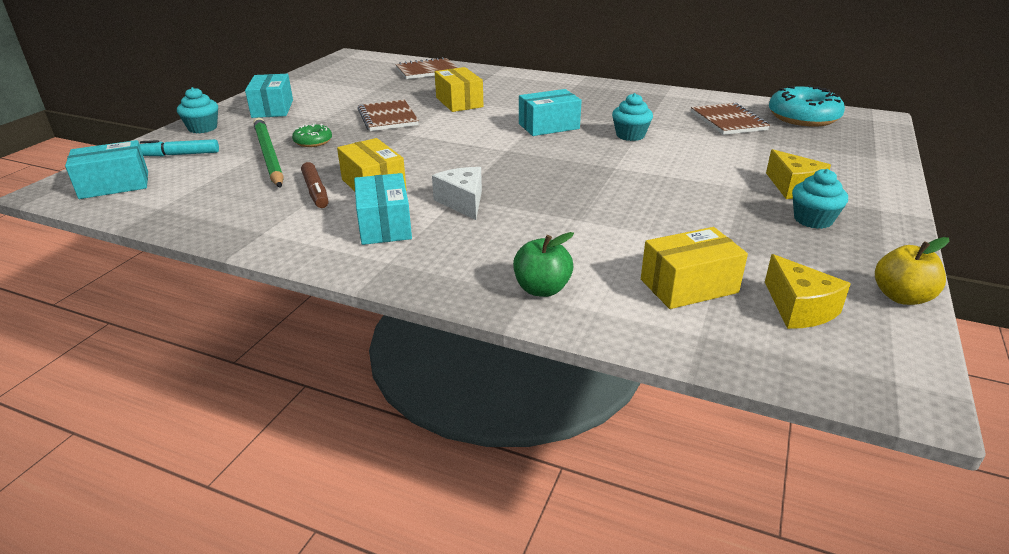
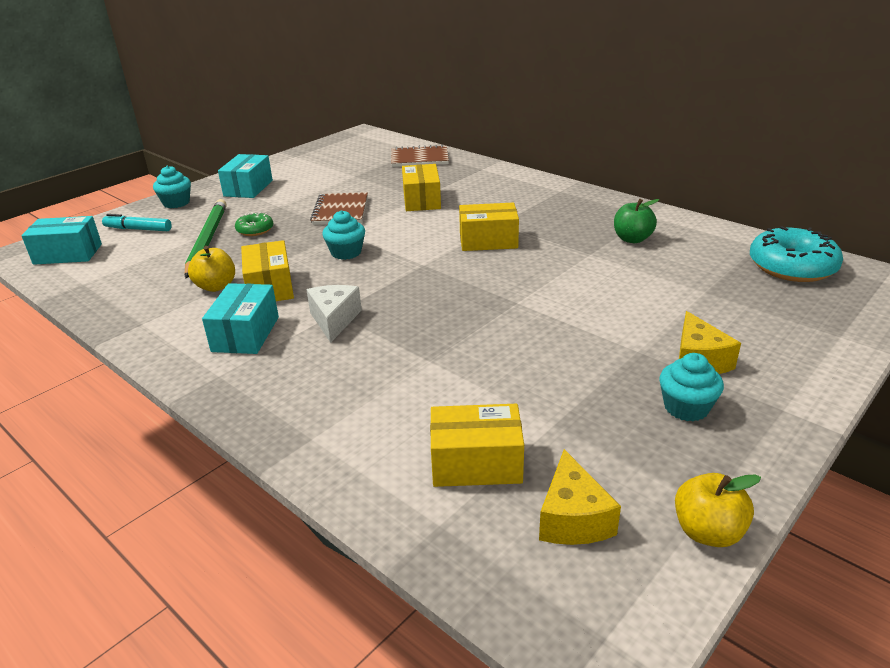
camera: 20 degrees right, 0 degrees up
(315, 192) = (216, 286): brown marker -> yellow apple
(542, 289) = (329, 435): green apple -> green apple (632, 239)
(549, 126) = (488, 241): turquoise box -> yellow box
(630, 135) = (565, 264): turquoise cupcake -> turquoise cupcake (346, 252)
(728, 121) = (693, 260): brown notebook -> none

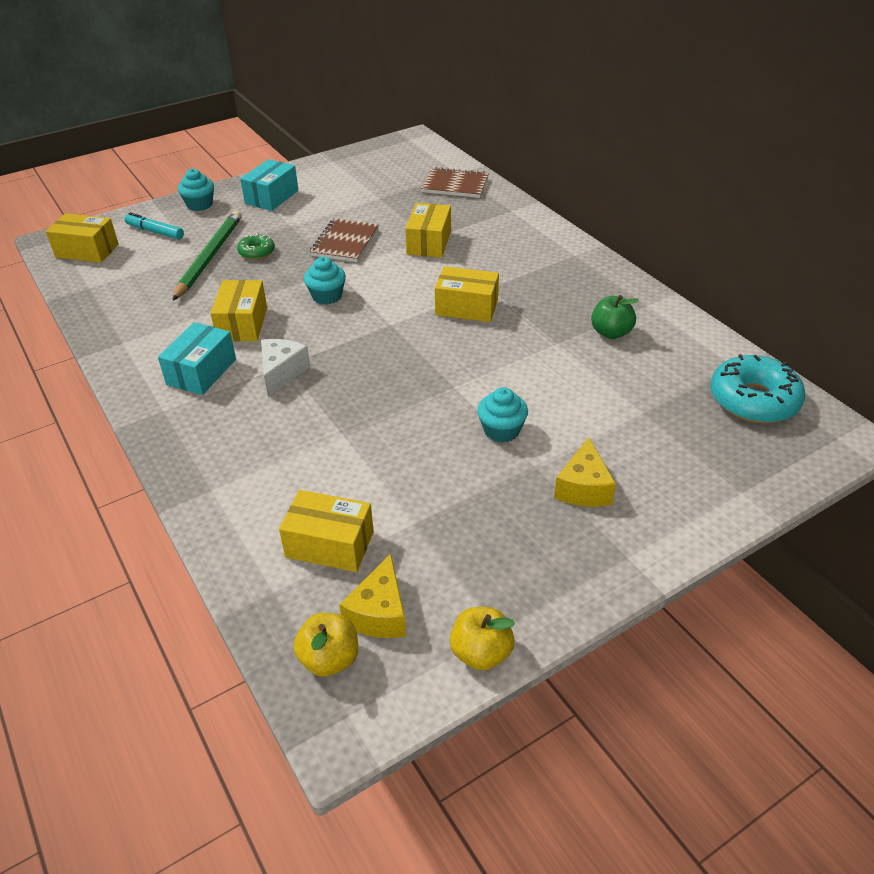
camera: 15 degrees right, 10 degrees up
(68, 254) = (87, 251): turquoise box -> yellow box
(216, 286) = (197, 313): yellow apple -> yellow apple (329, 659)
(686, 407) = (539, 534): turquoise cupcake -> turquoise cupcake (501, 430)

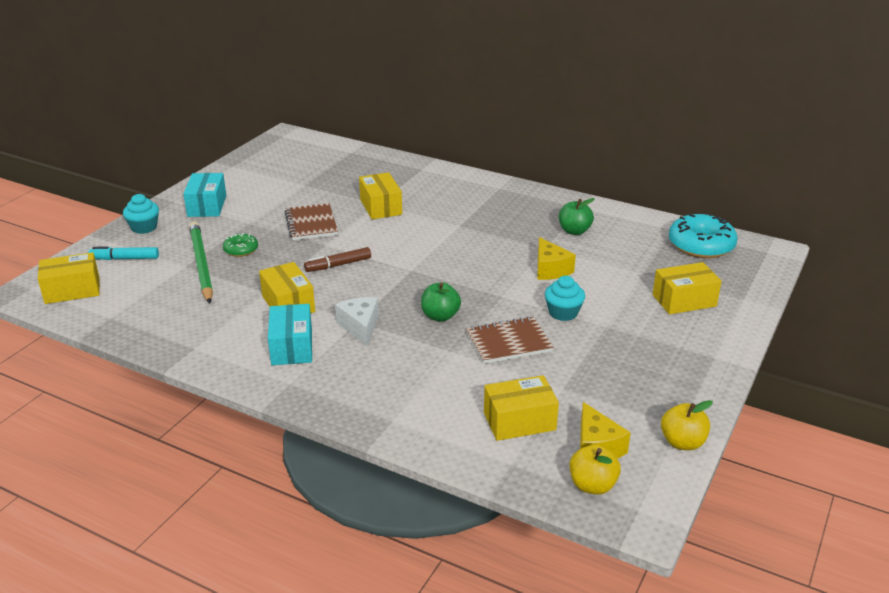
camera: 30 degrees left, 10 degrees down
(327, 296) = (338, 265): turquoise cupcake -> brown marker
(369, 388) = (440, 316): none -> green apple
(455, 185) = (358, 161): brown notebook -> brown notebook (508, 342)
(466, 307) = (457, 243): yellow box -> yellow box (684, 300)
(583, 488) = (650, 329): yellow cheese -> yellow cheese (550, 269)

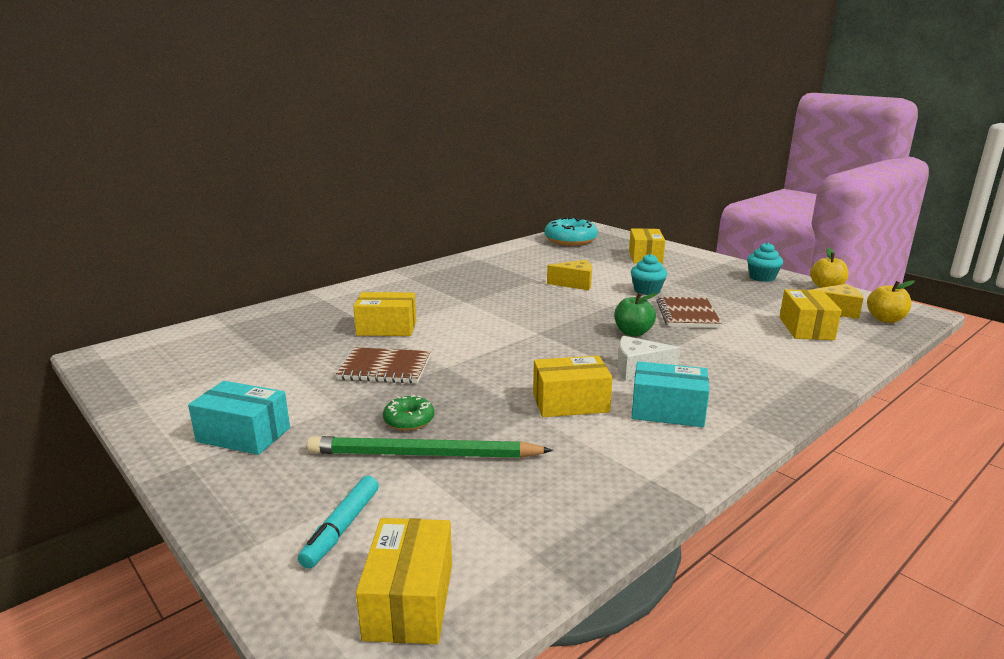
camera: 70 degrees left, 10 degrees down
(144, 227) = (247, 500): turquoise cupcake -> turquoise cupcake (762, 277)
(338, 265) = (500, 365): brown marker -> none
(574, 231) = (517, 267): green apple -> none

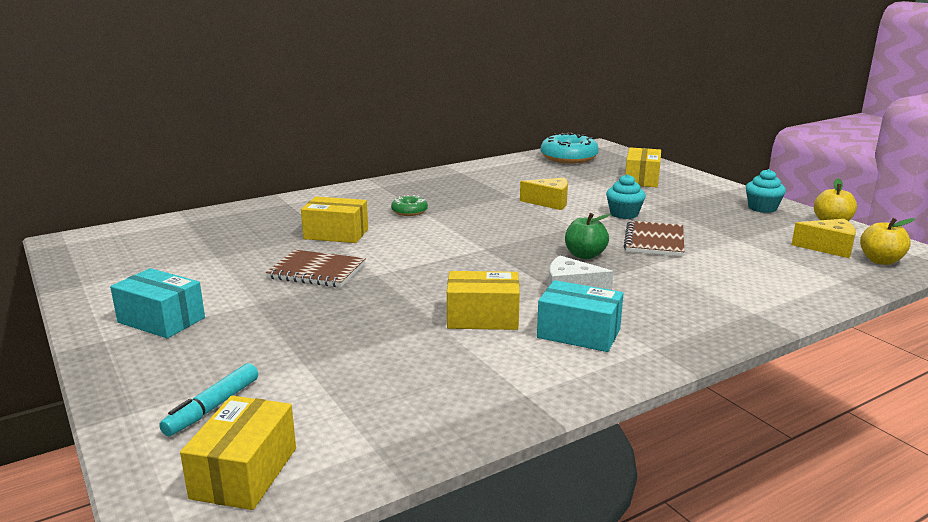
camera: 10 degrees right, 0 degrees up
(409, 420) = (317, 320): green donut -> green donut (409, 211)
(424, 455) = (316, 352): green pencil -> none
(806, 328) = (780, 264): yellow box -> none

